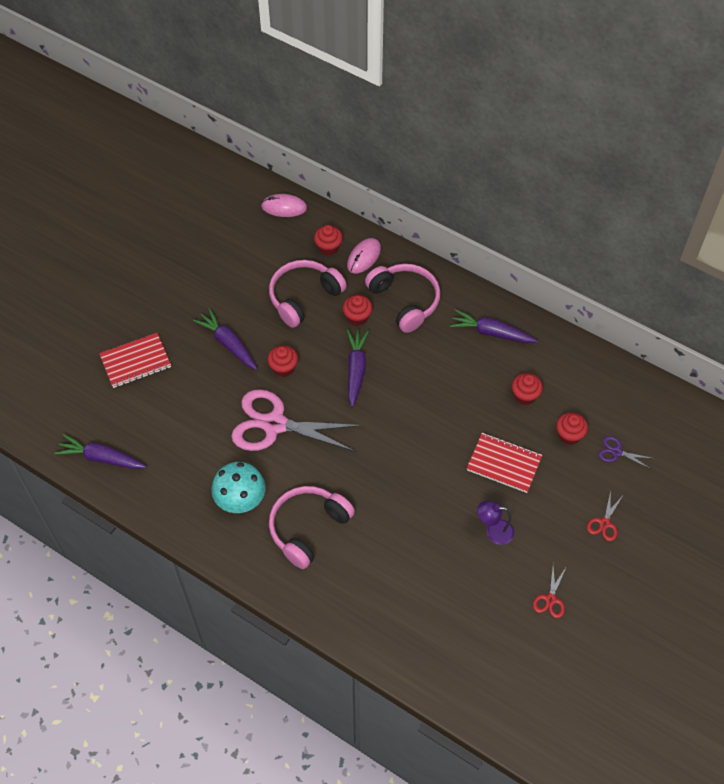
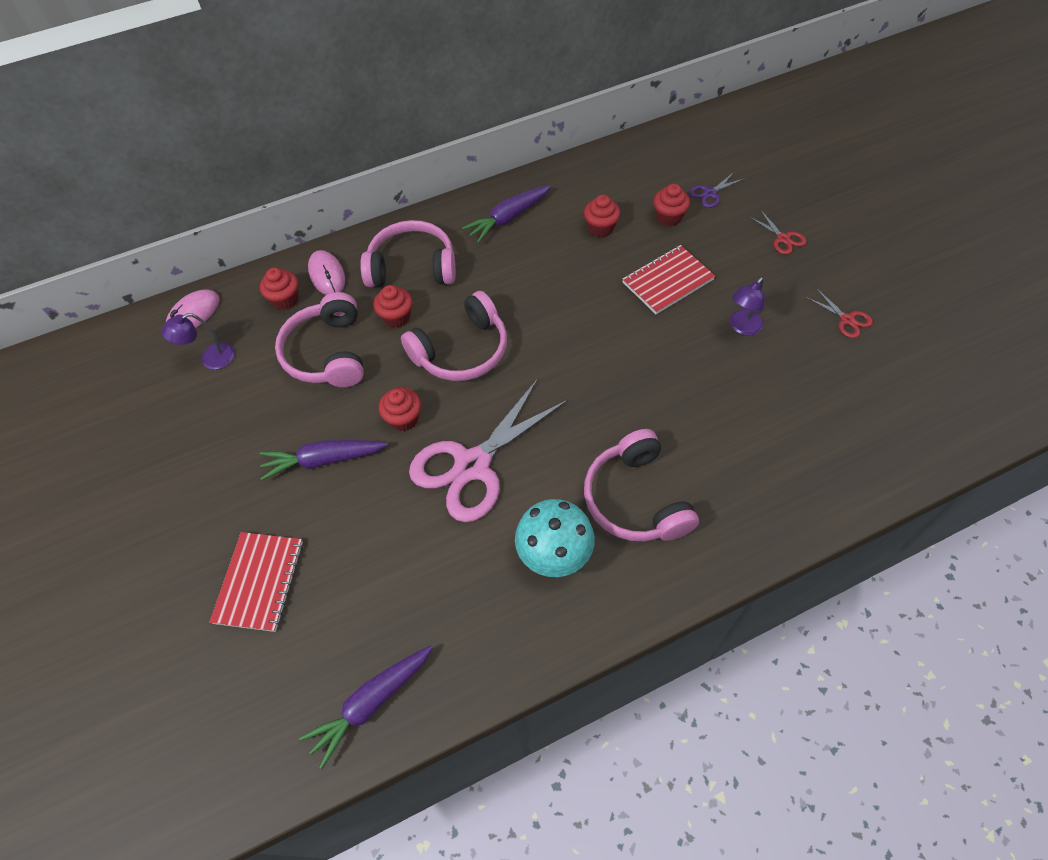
camera: 55 degrees left, 0 degrees up
(258, 239) = (211, 359): none -> purple lamp
(356, 370) = (461, 350): purple carrot -> pink headphones

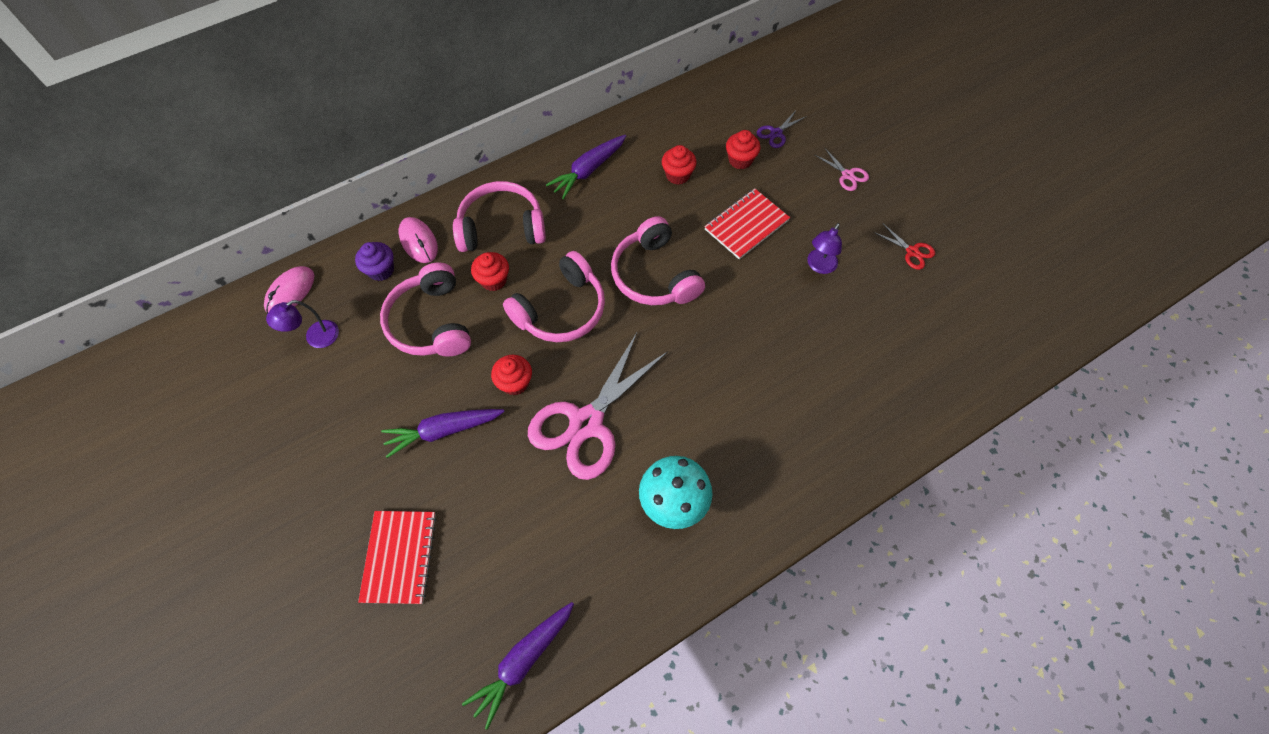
camera: 10 degrees left, 5 degrees up
(285, 299) = (381, 270): red cupcake -> purple cupcake
(636, 499) = (741, 441): pink headphones -> pink headphones (654, 275)
(783, 238) = (847, 175): red scissors -> pink scissors

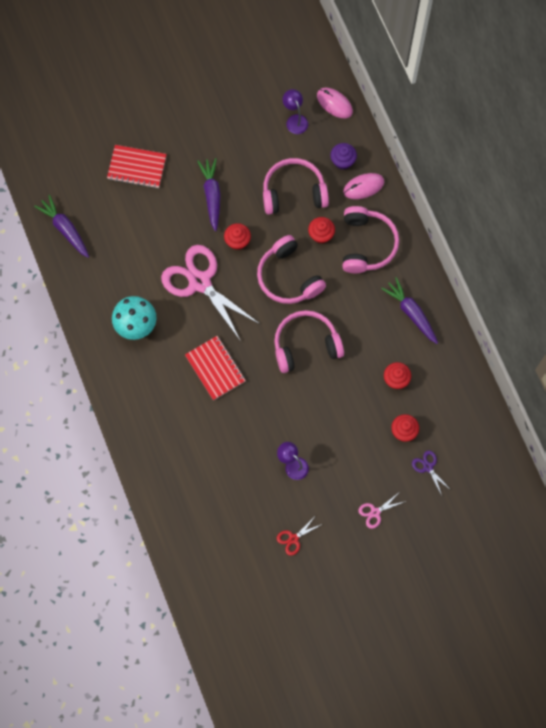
camera: 100 degrees right, 10 degrees up
(746, 225) = (339, 420): red notebook -> red notebook (215, 368)

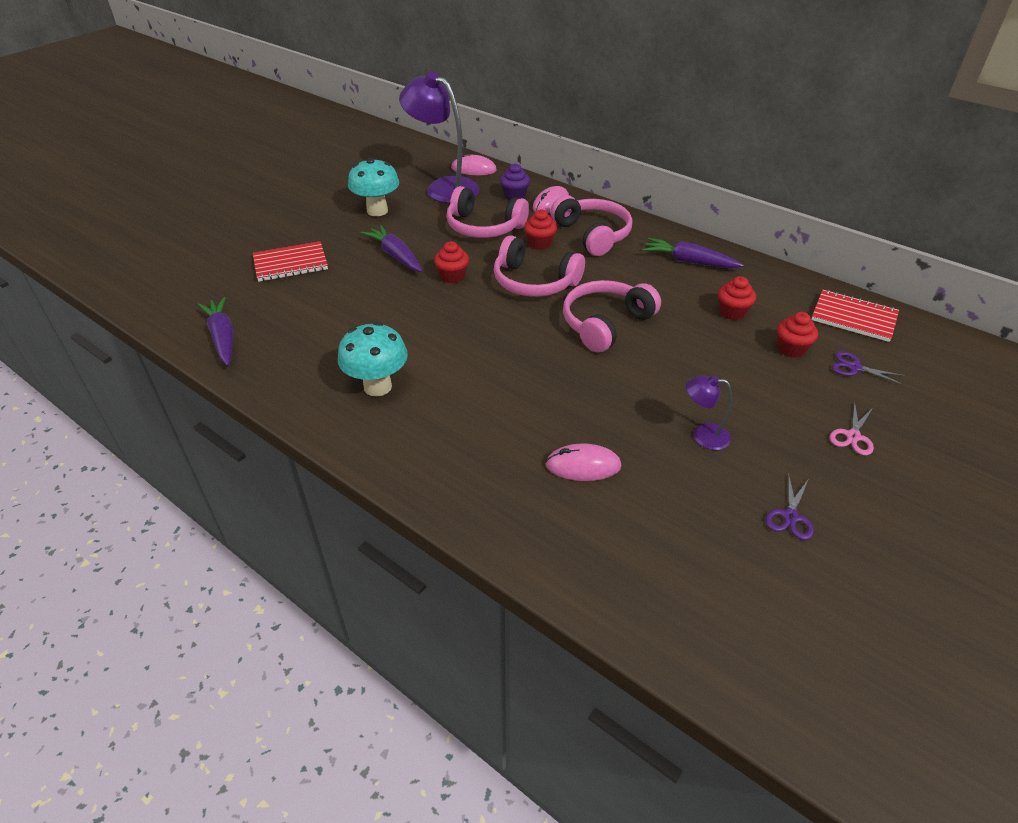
camera: 30 degrees left, 30 degrees down
(65, 229) = (223, 337): purple carrot -> purple carrot turned 45 degrees clockwise
(200, 282) = (433, 320): pink scissors -> none
(213, 448) = (583, 465): none -> pink mouse
(215, 368) = (515, 385): red notebook -> red notebook (853, 317)
(227, 128) = (377, 211): none -> turquoise mushroom
(293, 538) = (790, 516): red scissors -> purple scissors
(294, 192) = (484, 227): pink headphones -> pink headphones turned 120 degrees counterclockwise
(295, 120) = (444, 187): purple lamp -> purple lamp, size x2.13

